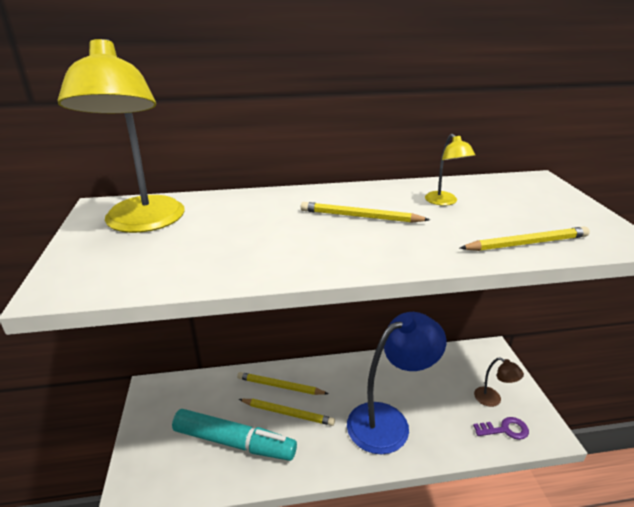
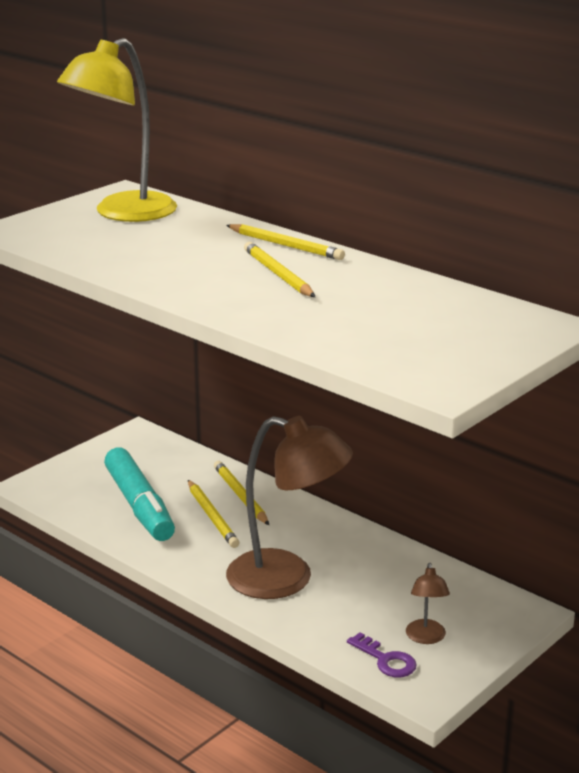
camera: 50 degrees right, 5 degrees down
(389, 421) = (287, 579): blue lamp -> brown lamp
(444, 202) = (383, 296): yellow lamp -> none
(526, 243) = (347, 347): yellow pencil -> yellow pencil (286, 245)

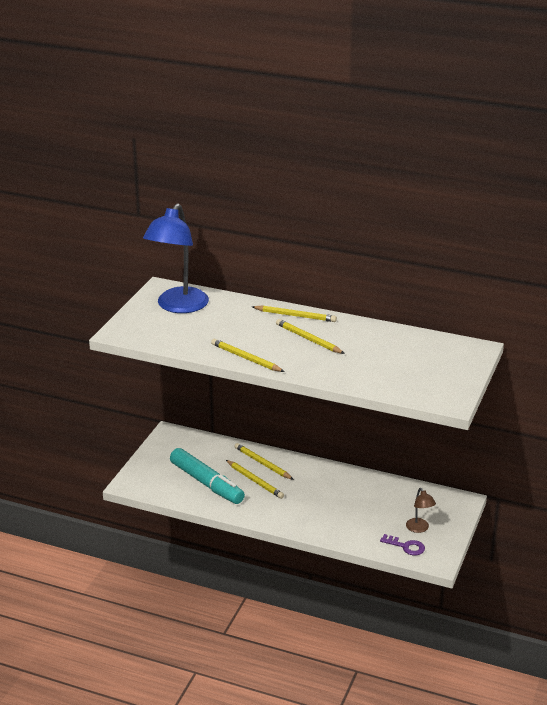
camera: 20 degrees left, 5 degrees up
(123, 213) = (178, 306): yellow lamp -> blue lamp
(157, 282) = (246, 358): none -> yellow pencil
(287, 579) = (323, 511): brown lamp -> none

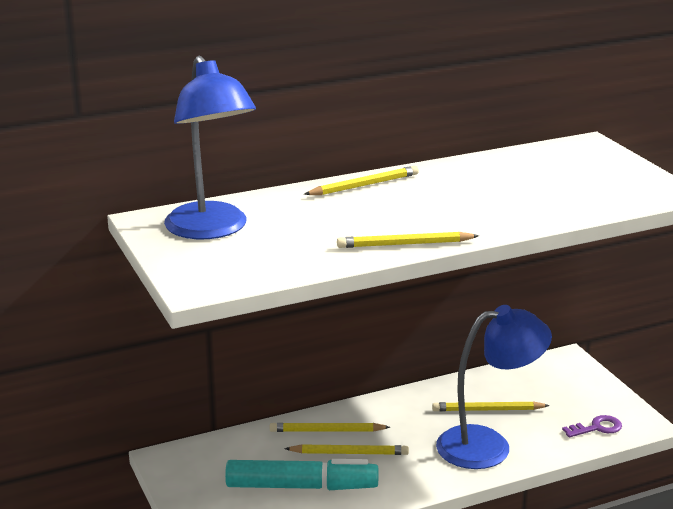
camera: 45 degrees left, 5 degrees down
(308, 339) = (426, 199): yellow pencil -> yellow pencil (487, 410)
(330, 519) = (488, 445): none -> blue lamp
(419, 528) = (578, 404): brown lamp -> none

